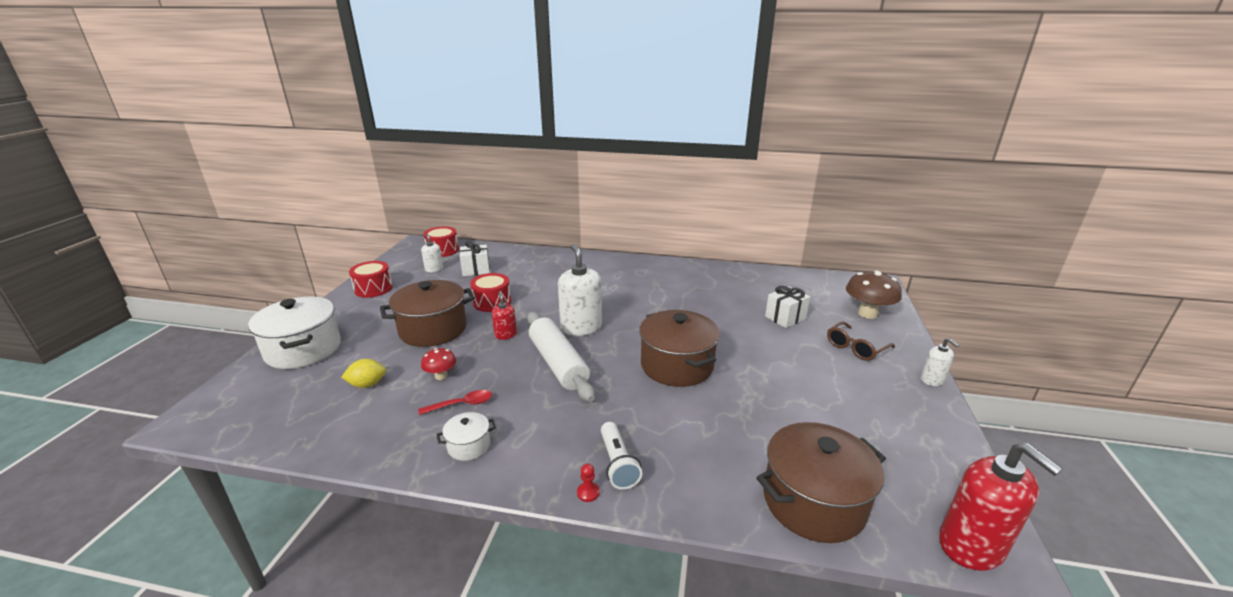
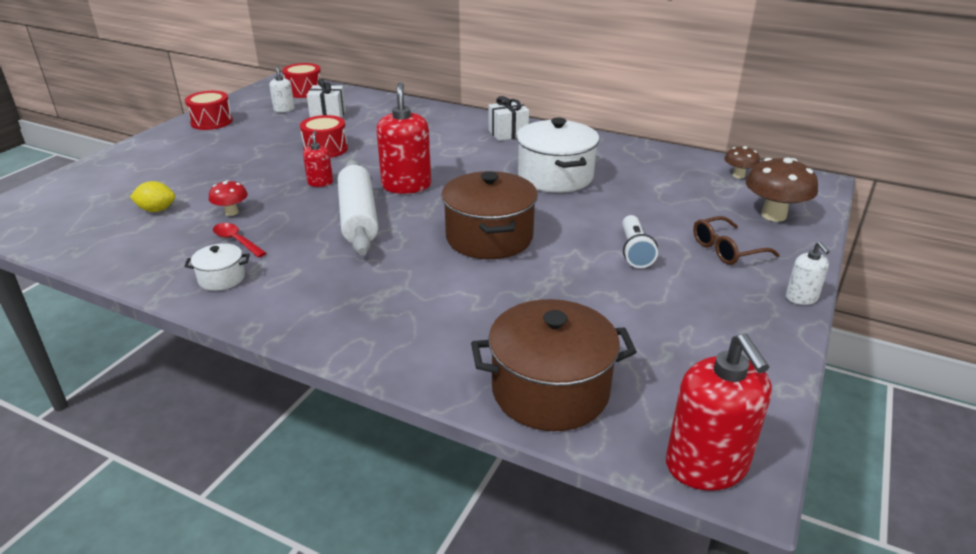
camera: 15 degrees right, 5 degrees up
(303, 349) = (115, 170): white pot -> white pot (555, 176)
(433, 329) = (249, 168): brown pot -> none
(461, 404) = (236, 241): red spoon -> red spoon turned 135 degrees counterclockwise
(581, 327) = (406, 186): white soap dispenser -> red soap dispenser
(588, 492) = (313, 338): red pawn -> none
(618, 464) = (360, 319): white flashlight -> white flashlight (635, 251)
(785, 318) = (659, 206): white gift -> white gift (508, 133)
(822, 284) = (738, 175): none -> brown mushroom

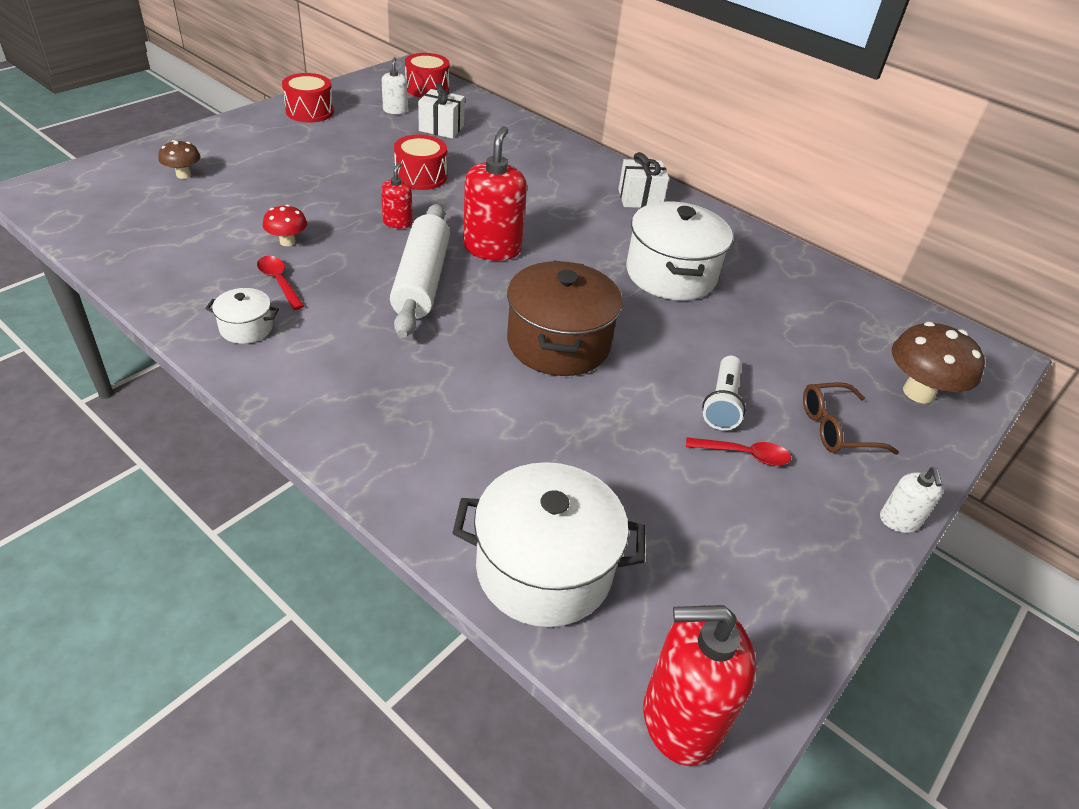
camera: 10 degrees right, 10 degrees up
(157, 210) = (211, 220): yellow lemon -> none
(550, 390) = (544, 569): brown pot -> white pot
(667, 280) = (744, 454): none -> red spoon
(706, 466) = (680, 718): red soap dispenser -> red soap dispenser turned 90 degrees clockwise
(738, 175) = (900, 323): brown mushroom -> brown mushroom (183, 175)

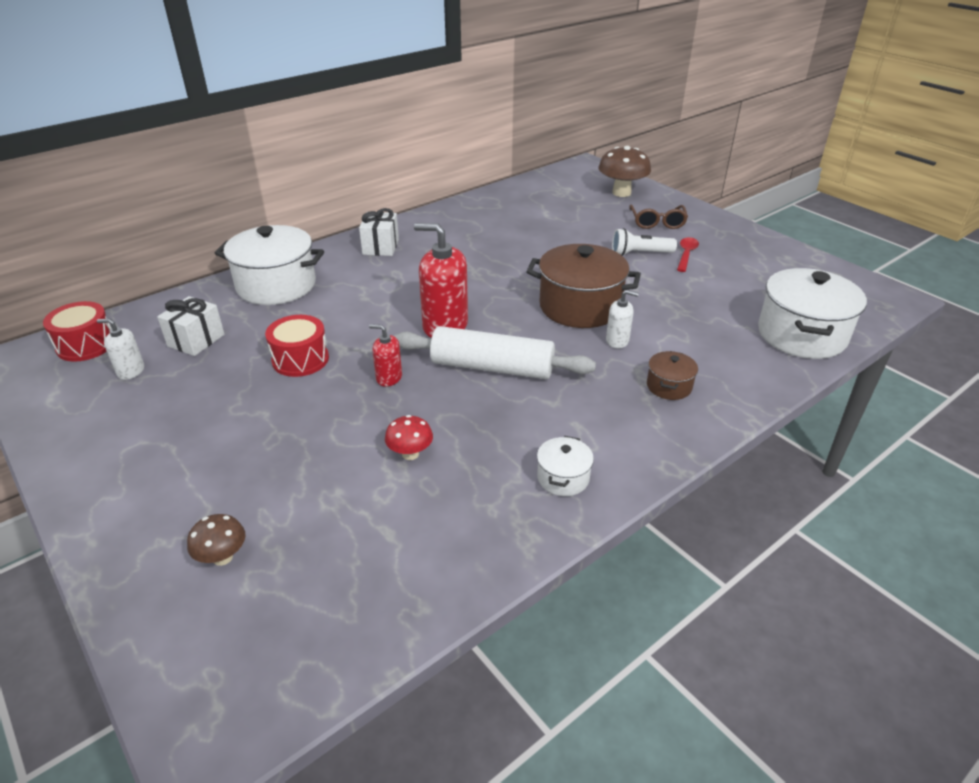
camera: 75 degrees left, 5 degrees down
(279, 282) = (485, 458): red spoon -> none
(309, 111) = (92, 442): red drum -> none
(399, 411) = (669, 386): none -> brown pot
(671, 274) = (494, 249): white pot -> white pot (276, 285)
(680, 718) = (882, 304): red soap dispenser -> none
(722, 403) = (640, 254): white flashlight -> white flashlight turned 150 degrees clockwise
(899, 521) = (727, 220): white soap dispenser -> white soap dispenser (617, 341)

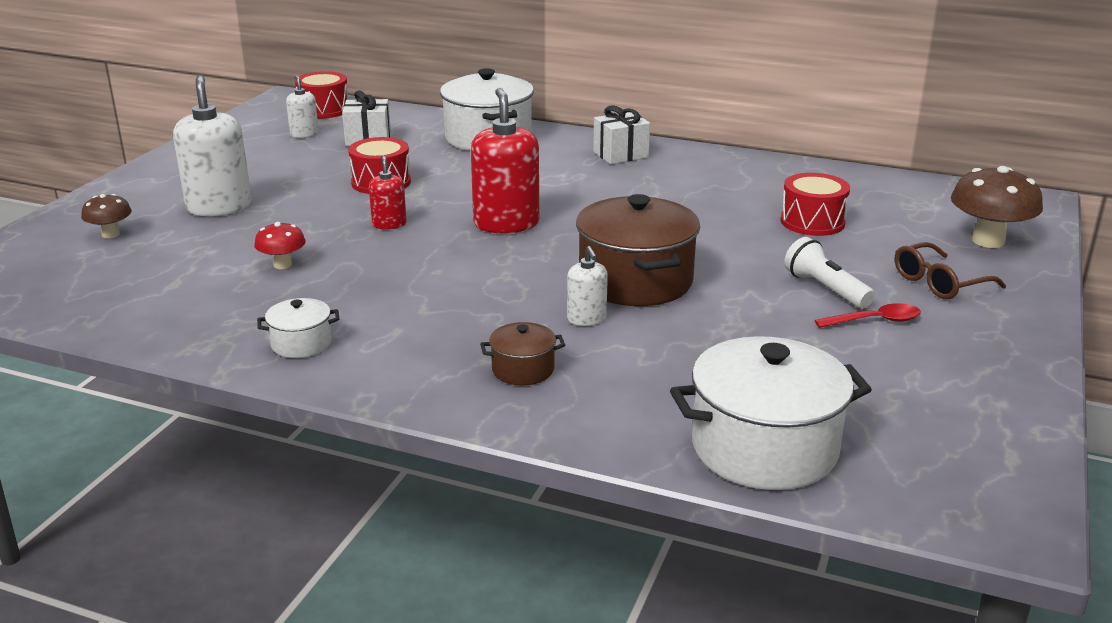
camera: 60 degrees right, 10 degrees down
(241, 465) = (219, 207): none -> white soap dispenser
(492, 367) = (456, 265): white rolling pin -> none
(553, 226) = (812, 222): none -> red drum

